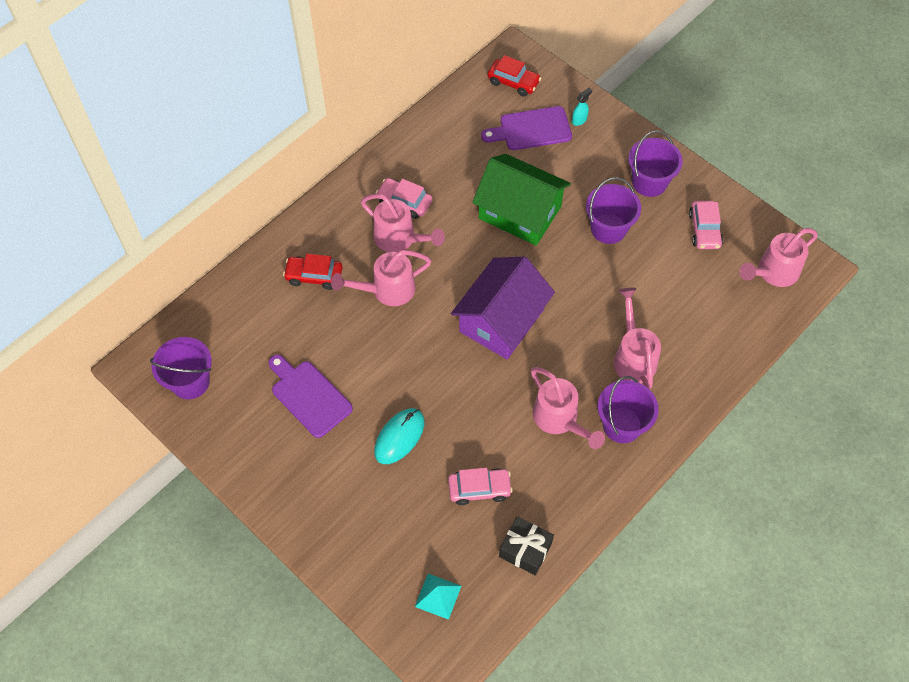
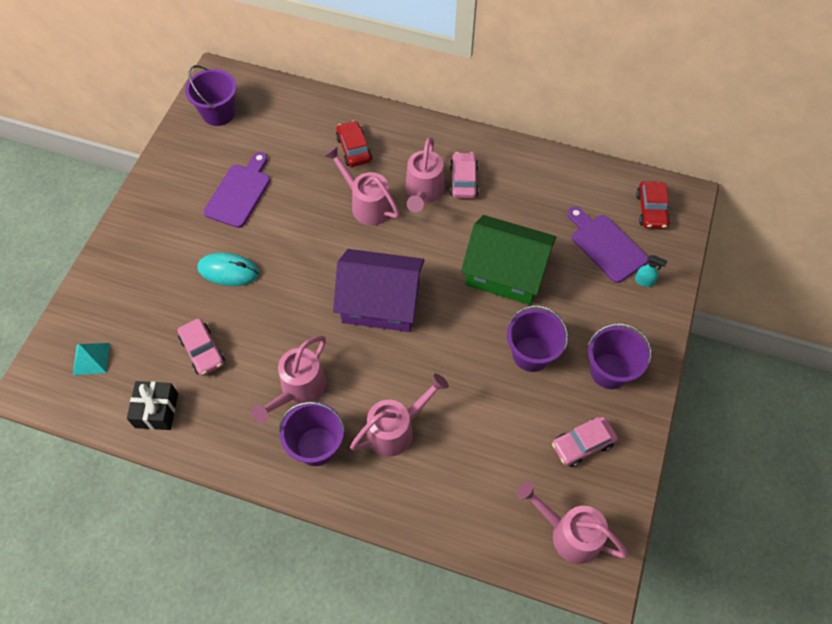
camera: 65 degrees right, 0 degrees up
(520, 212) = (505, 272): green house -> green house turned 75 degrees counterclockwise

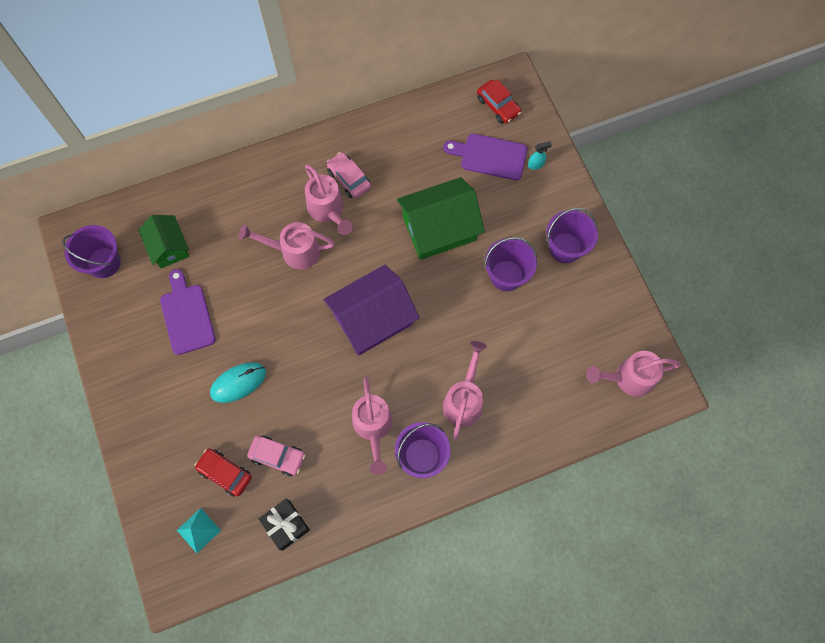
camera: 40 degrees left, 10 degrees up
(275, 134) = (169, 247): none -> green house
(354, 149) = (243, 213): red car -> red car (225, 473)
(582, 444) = (589, 312): pink car -> none

